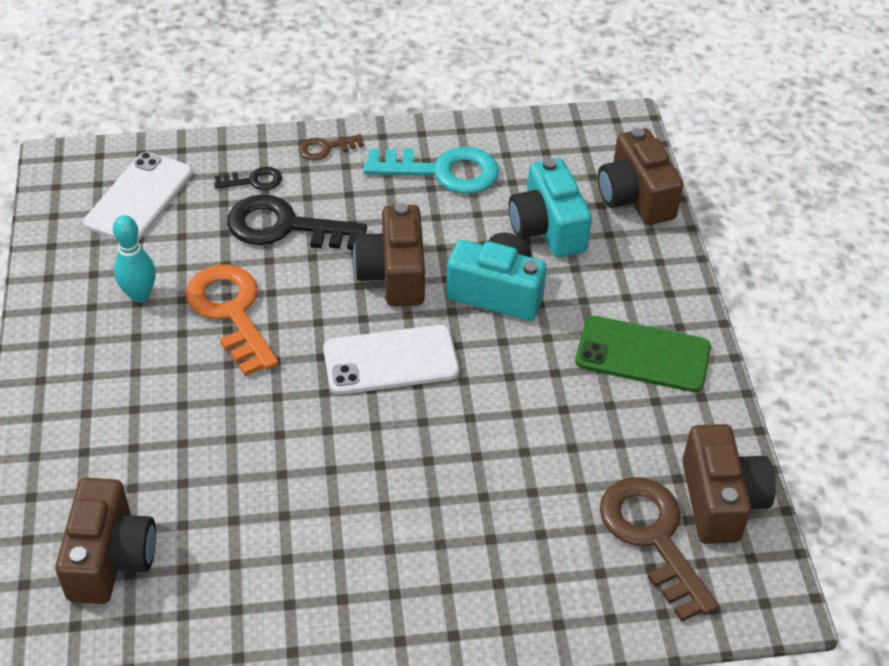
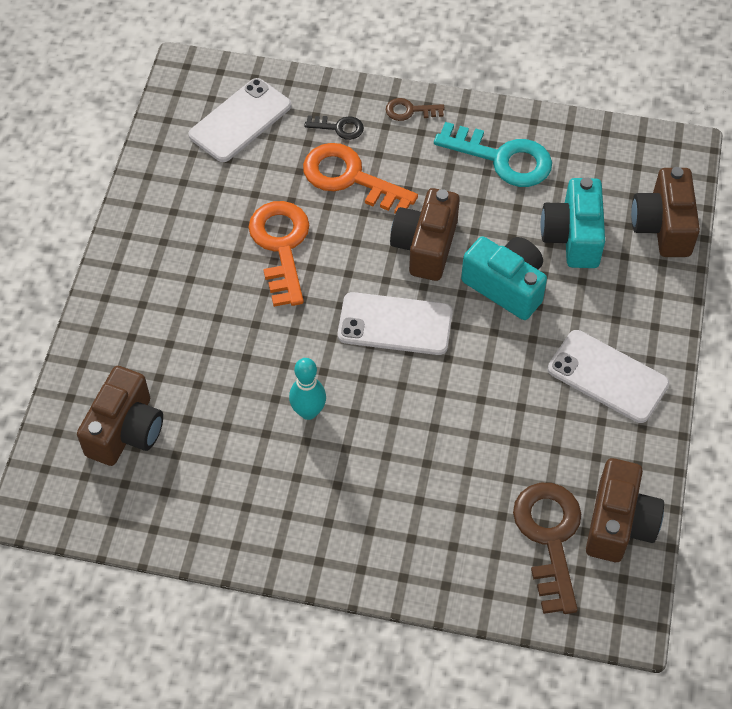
camera: 20 degrees right, 10 degrees up
(139, 295) = (214, 211): turquoise bowling pin -> turquoise bowling pin (308, 412)
(285, 227) = (350, 178): black key -> orange key
(642, 355) = (607, 376): green phone -> white phone

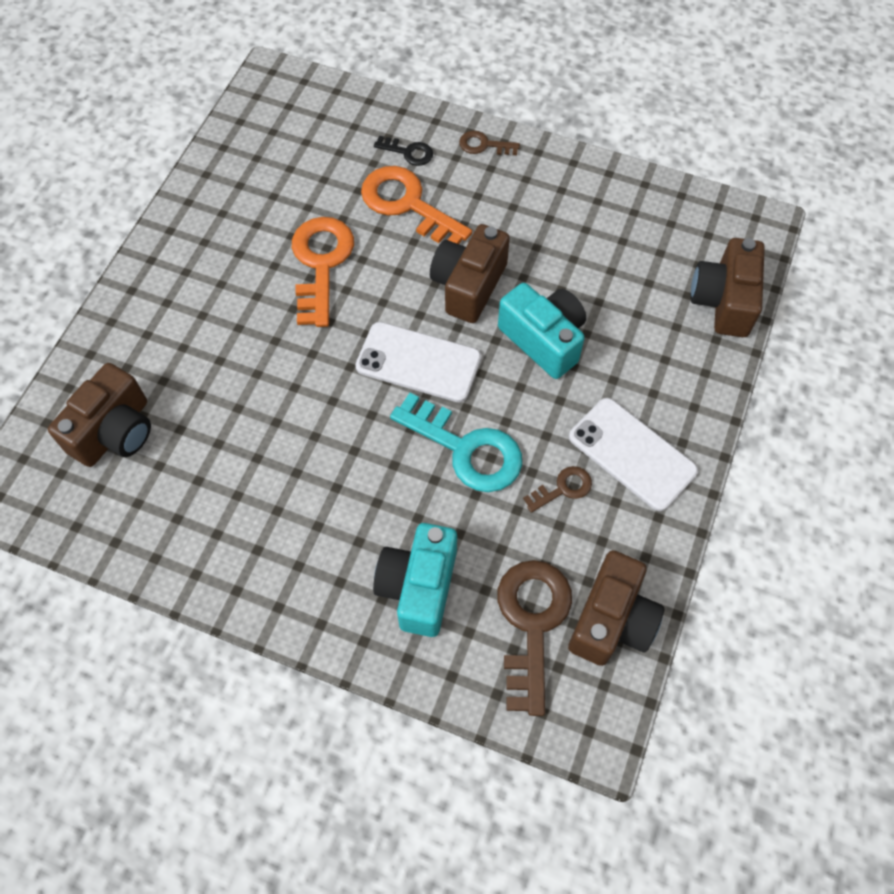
camera: 10 degrees right, 5 degrees up
(240, 120) = (311, 132): white phone -> none
(308, 412) = (306, 441): turquoise bowling pin -> none
(502, 158) = (568, 206): turquoise key -> turquoise key (466, 449)
(552, 417) = (563, 488): none -> brown key
(573, 236) = (625, 298): turquoise camera -> turquoise camera (419, 587)

